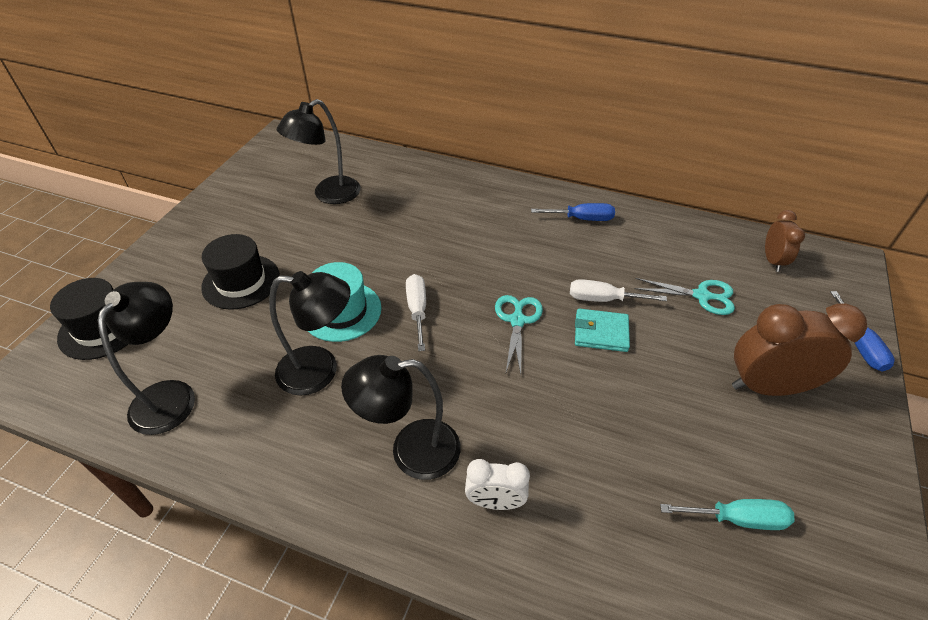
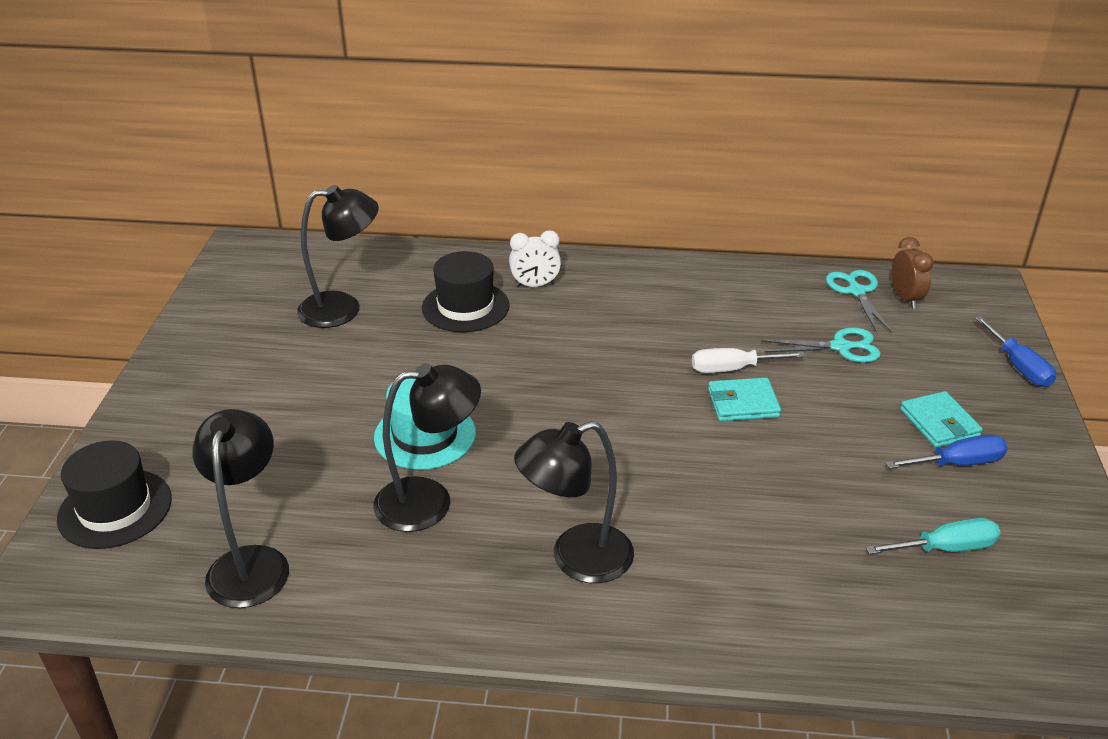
camera: 15 degrees left, 10 degrees down
(241, 281) = (276, 425): black hat -> black hat (465, 307)
(329, 195) = (343, 308): black lamp -> black lamp turned 135 degrees counterclockwise
(417, 310) = (519, 417): white screwdriver -> none
(495, 502) = (691, 587): white clock -> white clock (535, 285)
(517, 320) = (643, 408): turquoise scissors -> turquoise scissors (856, 291)
(582, 219) = (676, 288): blue screwdriver -> blue screwdriver (958, 463)
(768, 386) = (939, 423): brown clock -> turquoise wallet

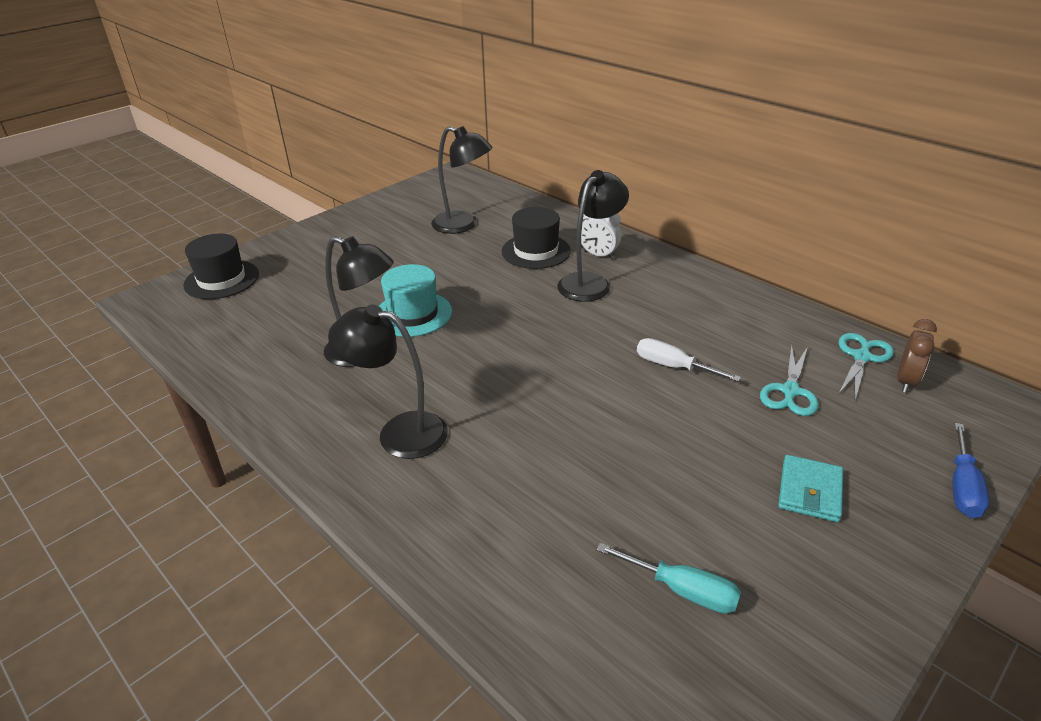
camera: 40 degrees right, 0 degrees up
(251, 562) = (239, 337): black lamp -> black lamp (590, 282)
(743, 403) = (650, 393): turquoise wallet -> none
(841, 347) = (790, 391): turquoise scissors -> turquoise scissors turned 75 degrees clockwise
(958, 463) = (785, 532): blue screwdriver -> none

